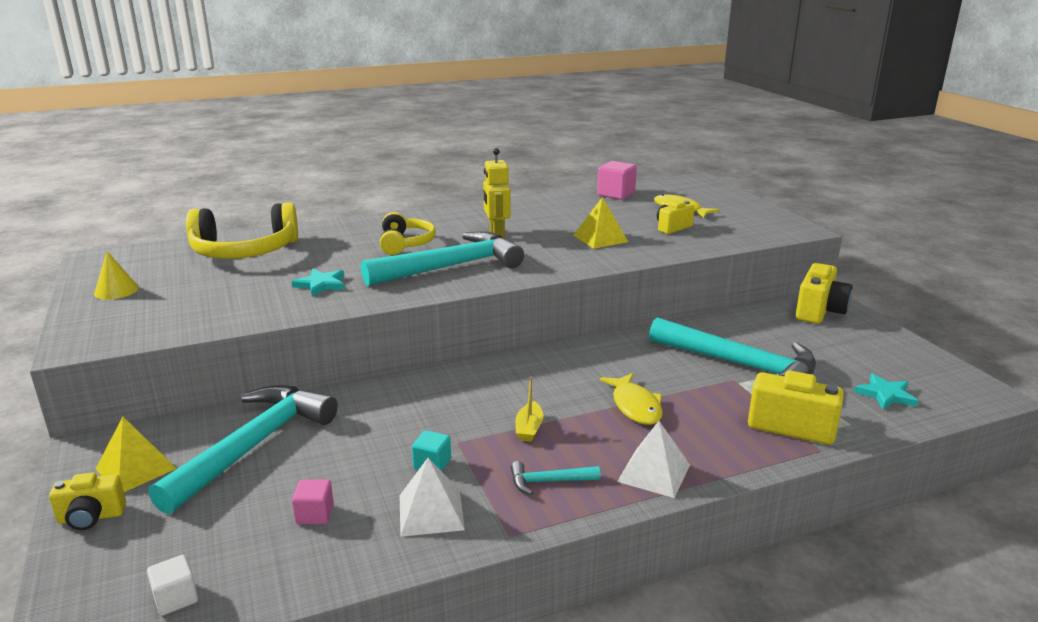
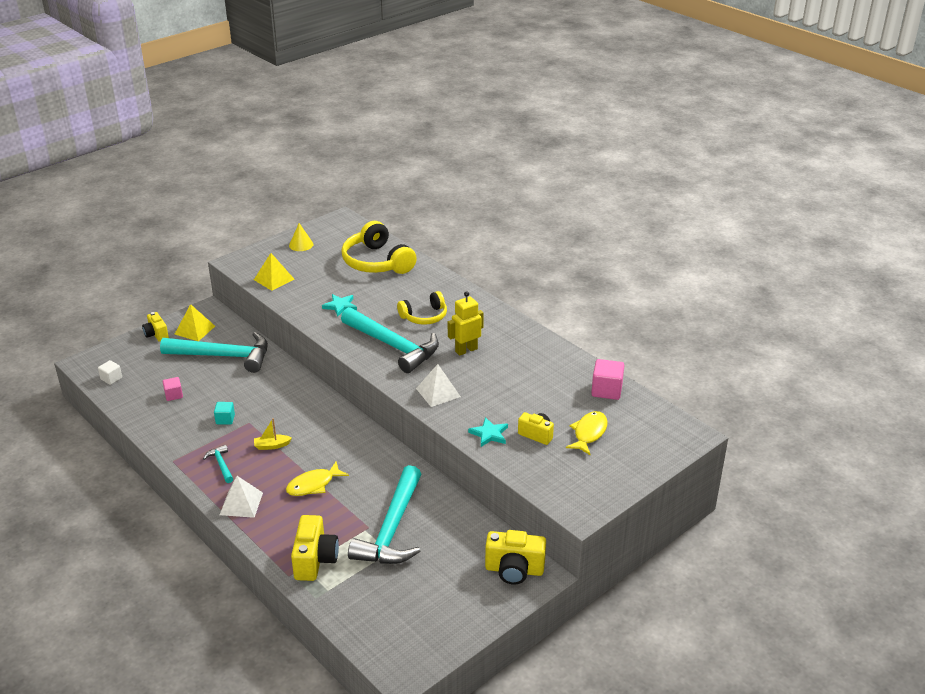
camera: 70 degrees right, 10 degrees up
(431, 512) = (184, 430): white pyramid -> white pyramid (438, 392)
(600, 238) = (487, 400): yellow pyramid -> yellow pyramid (274, 279)
(886, 395) = (378, 610): turquoise star -> turquoise star (489, 434)

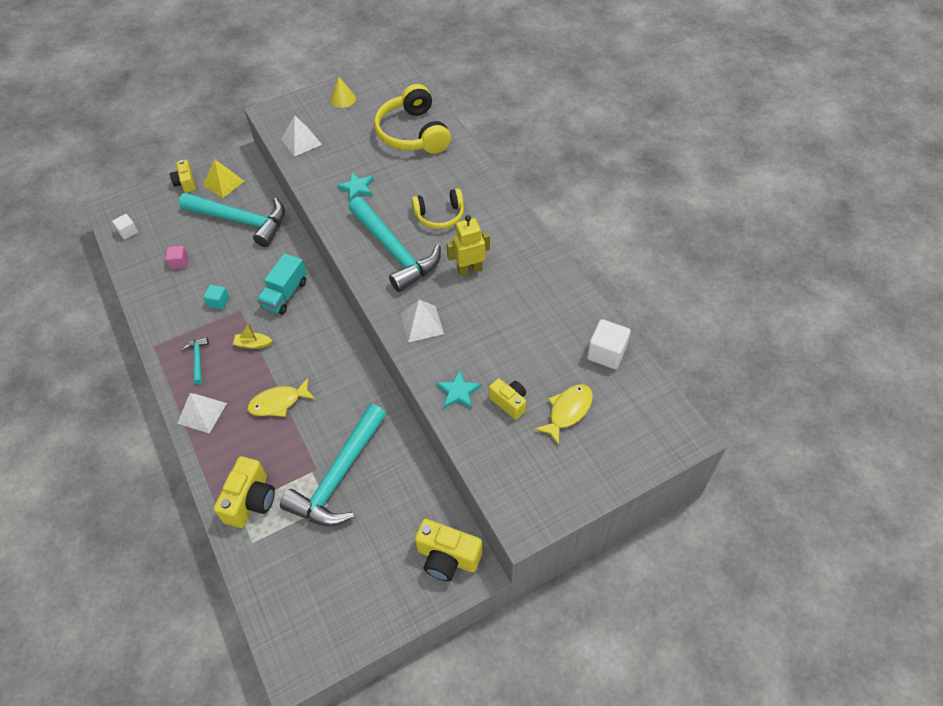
camera: 15 degrees right, 20 degrees up
(274, 279) = (301, 141): yellow pyramid -> white pyramid
(288, 405) = (285, 294): none -> turquoise truck
(606, 390) = (606, 353): pink cube -> white cube

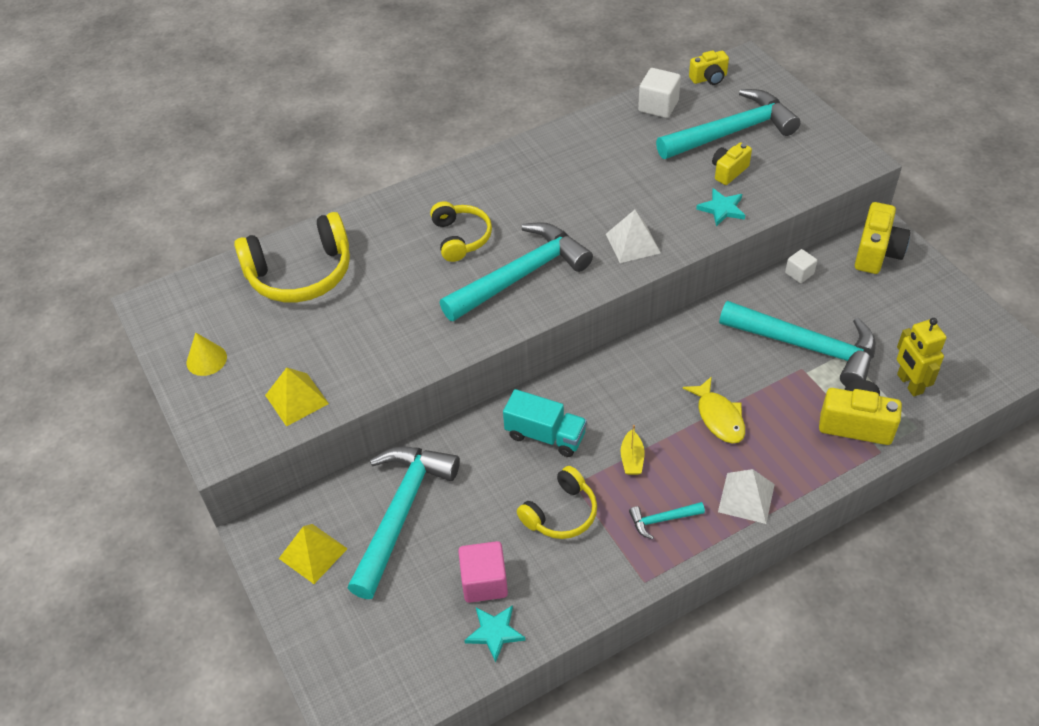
camera: 90 degrees left, 5 degrees down
(128, 232) = (413, 678): white cube -> white cube (799, 273)
(179, 262) = (484, 582): pink cube -> pink cube, size x1.64
(186, 183) = (306, 611): yellow camera -> yellow camera (709, 78)
(219, 302) = (561, 513): turquoise cube -> yellow headphones
(301, 141) = (297, 399): white pyramid -> yellow pyramid
(357, 188) = (403, 323): turquoise star -> turquoise star (494, 632)
(469, 269) = (549, 207): yellow robot -> yellow robot (909, 384)
(567, 411) = (732, 132): yellow fish -> turquoise hammer

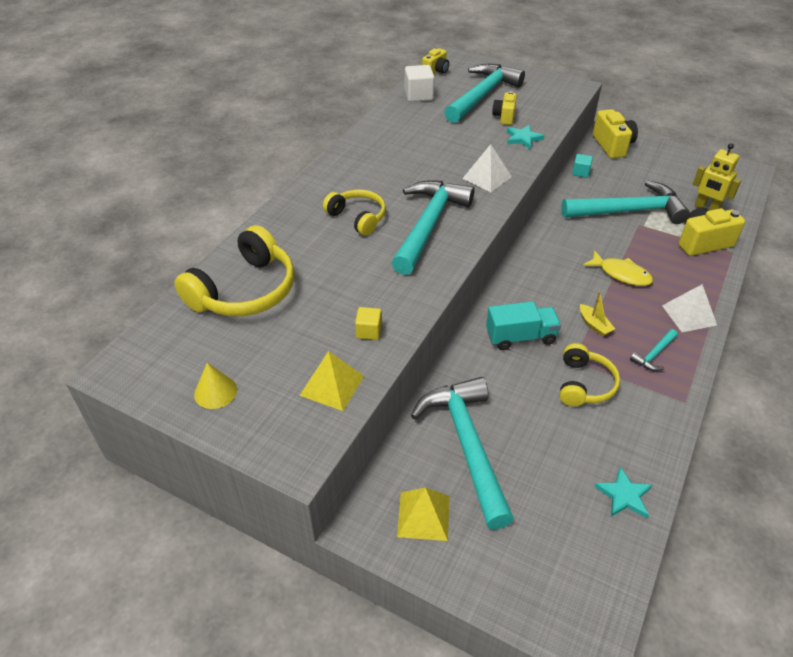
camera: 35 degrees left, 5 degrees down
(368, 363) = (369, 331): none -> yellow cube
(484, 582) = (579, 462): pink cube -> none
(799, 273) = (580, 172): white cube -> turquoise cube

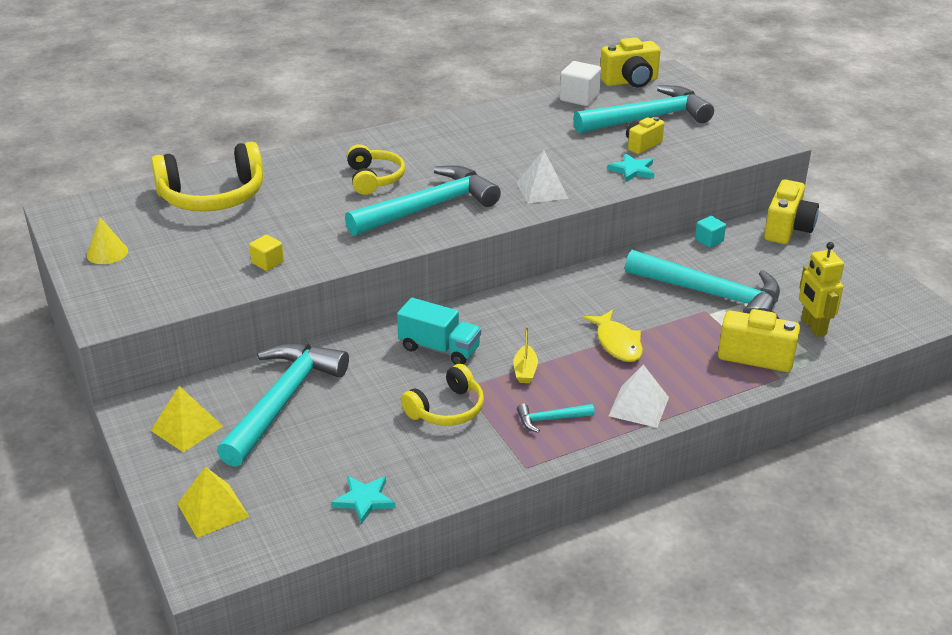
camera: 35 degrees right, 10 degrees down
(332, 385) = (191, 285): yellow pyramid -> yellow pyramid (213, 510)
(436, 71) = (630, 82): yellow camera -> yellow camera, size x1.59

